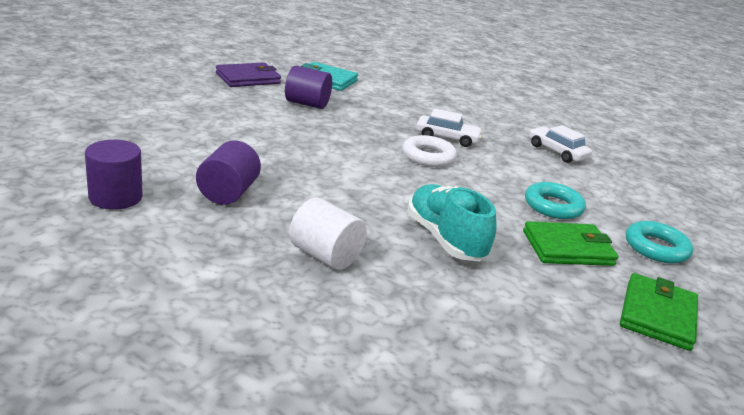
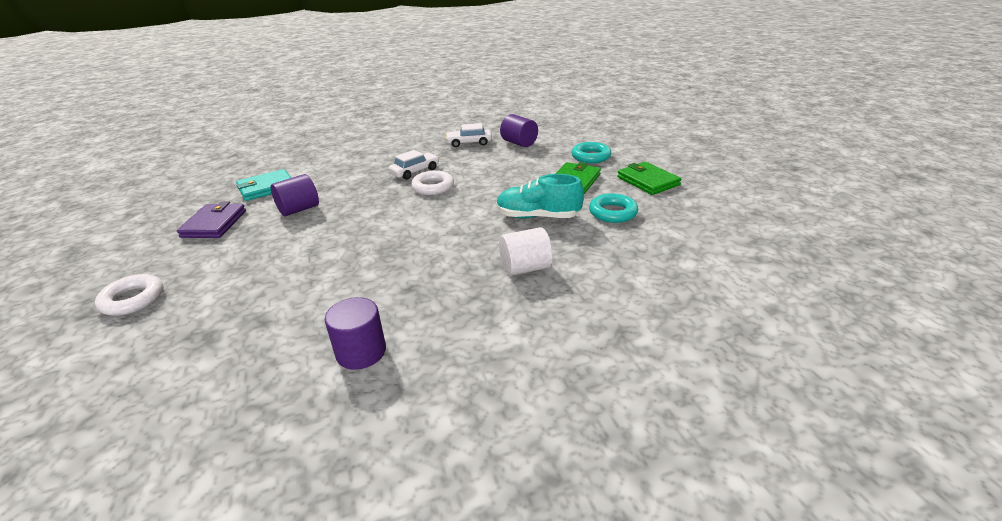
camera: 50 degrees left, 5 degrees up
(124, 85) = (133, 299): none -> white ring
(228, 193) = (407, 288): purple cylinder -> purple cylinder (519, 143)
(553, 206) = (528, 168): turquoise ring -> turquoise ring (613, 212)

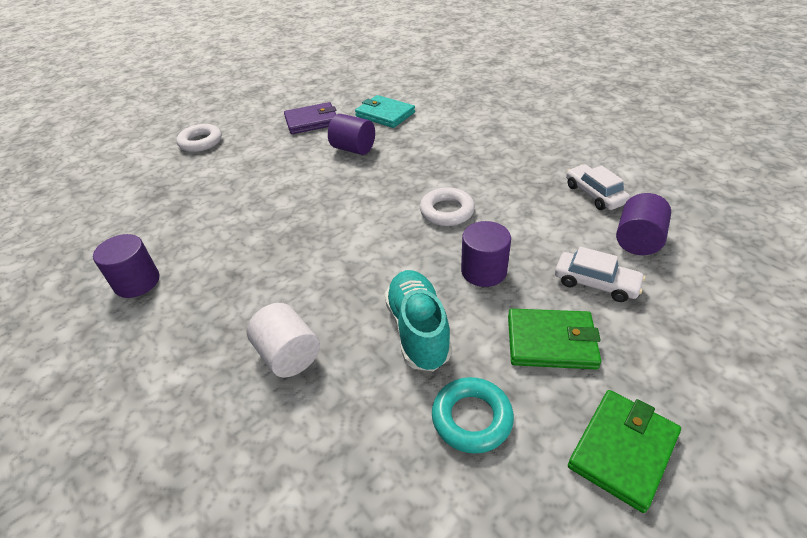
camera: 70 degrees right, 10 degrees up
(415, 171) = (477, 183): white car -> white car (595, 283)
(504, 187) = (483, 271): none -> purple cylinder
(591, 156) = (662, 340): turquoise ring -> none

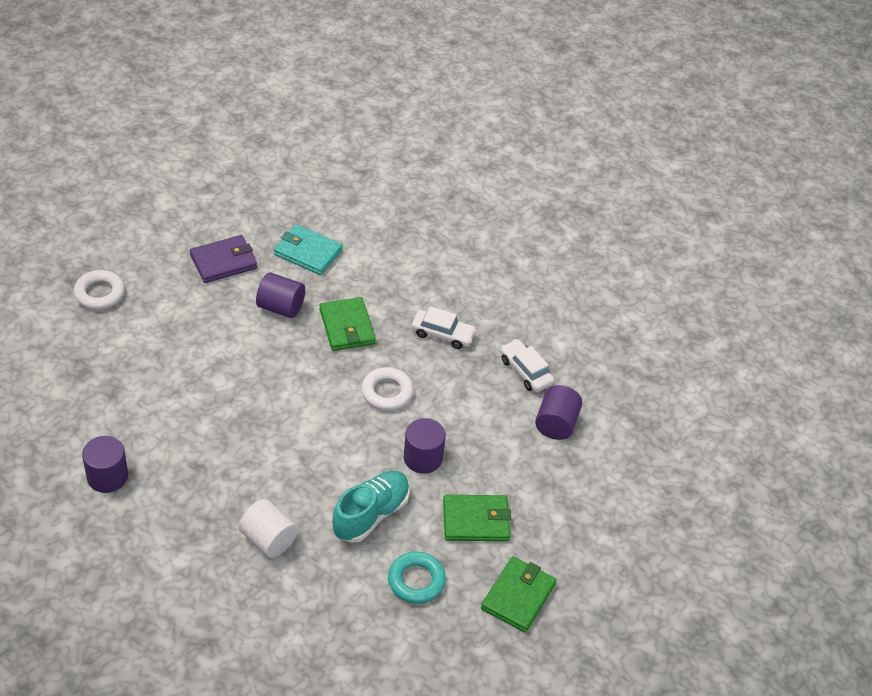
camera: 15 degrees left, 5 degrees up
(412, 161) = (347, 327): none -> green wallet
(418, 330) = (371, 514): turquoise shoe -> turquoise shoe turned 60 degrees clockwise
(595, 283) = (515, 467): white car -> white car (443, 334)

